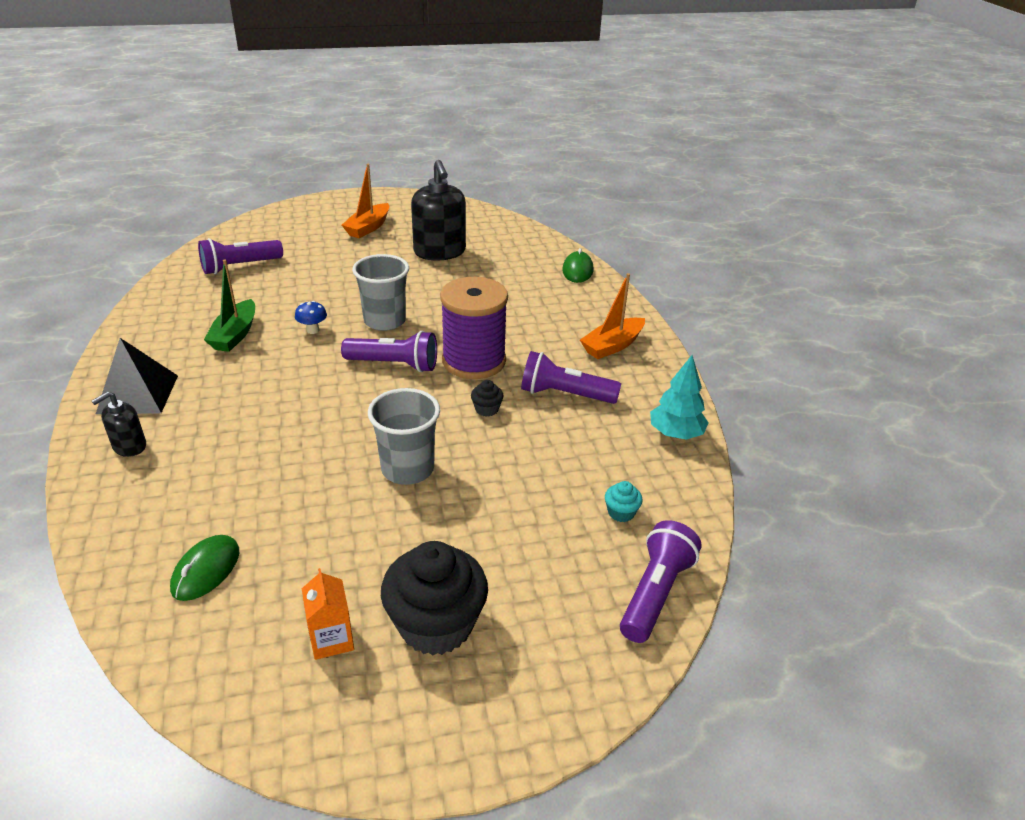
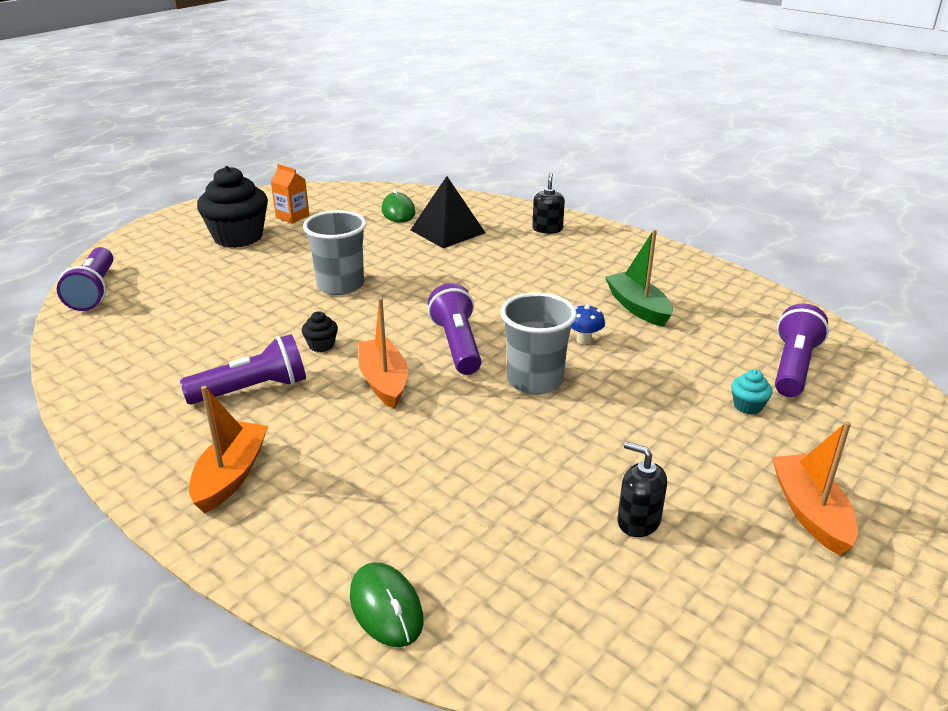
camera: 145 degrees right, 5 degrees down
(138, 394) = (608, 249): black pyramid -> black pyramid (448, 231)
(394, 364) = (457, 345): purple flashlight -> purple flashlight turned 105 degrees clockwise
(439, 252) = (638, 521): black soap dispenser -> black soap dispenser, size x0.51
(474, 361) = (384, 381): purple spool -> orange boat
(621, 512) = (140, 322): turquoise cupcake -> turquoise cupcake (747, 406)
(675, 434) = (105, 400): turquoise tree -> none

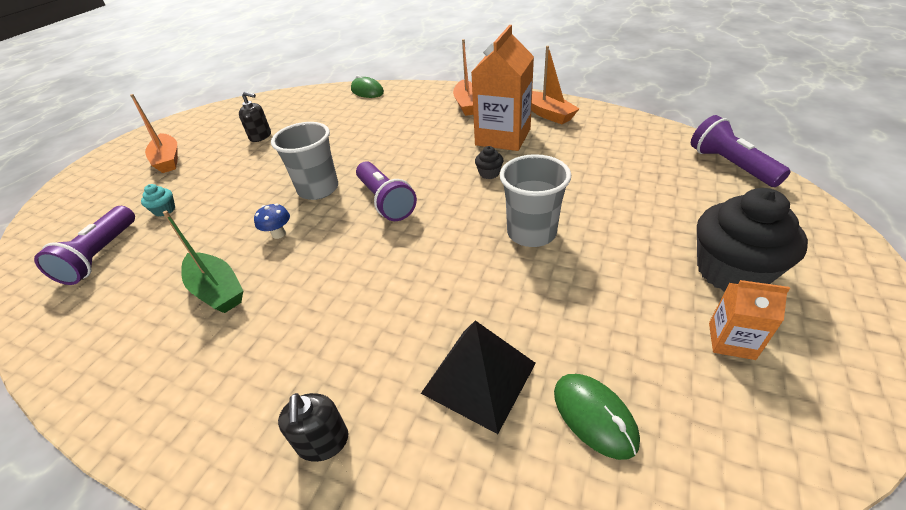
camera: 165 degrees right, 10 degrees up
(252, 389) = (503, 137): purple flashlight -> orange carton
(384, 381) = (424, 162): orange boat -> orange boat (548, 114)

